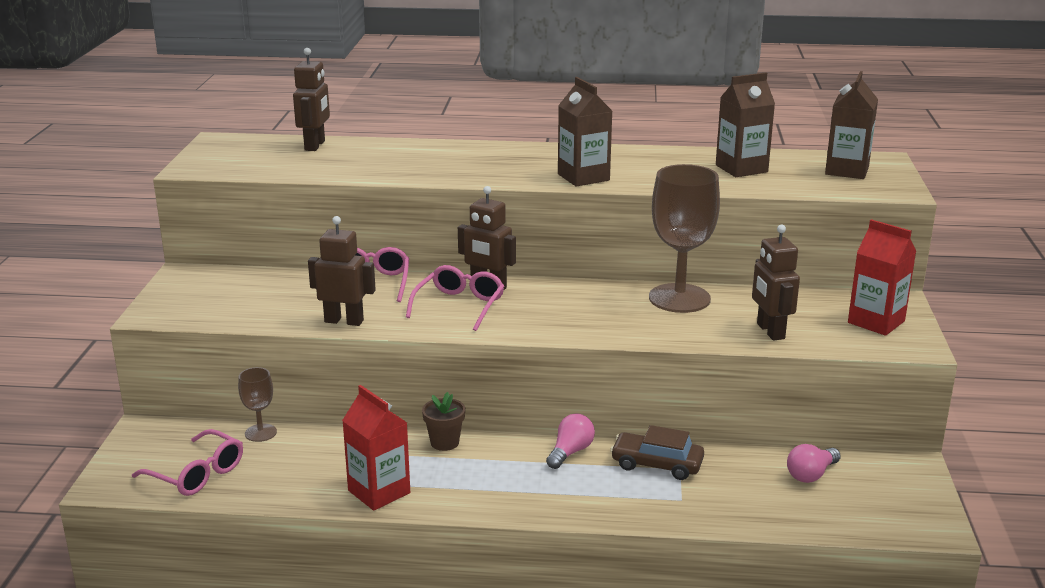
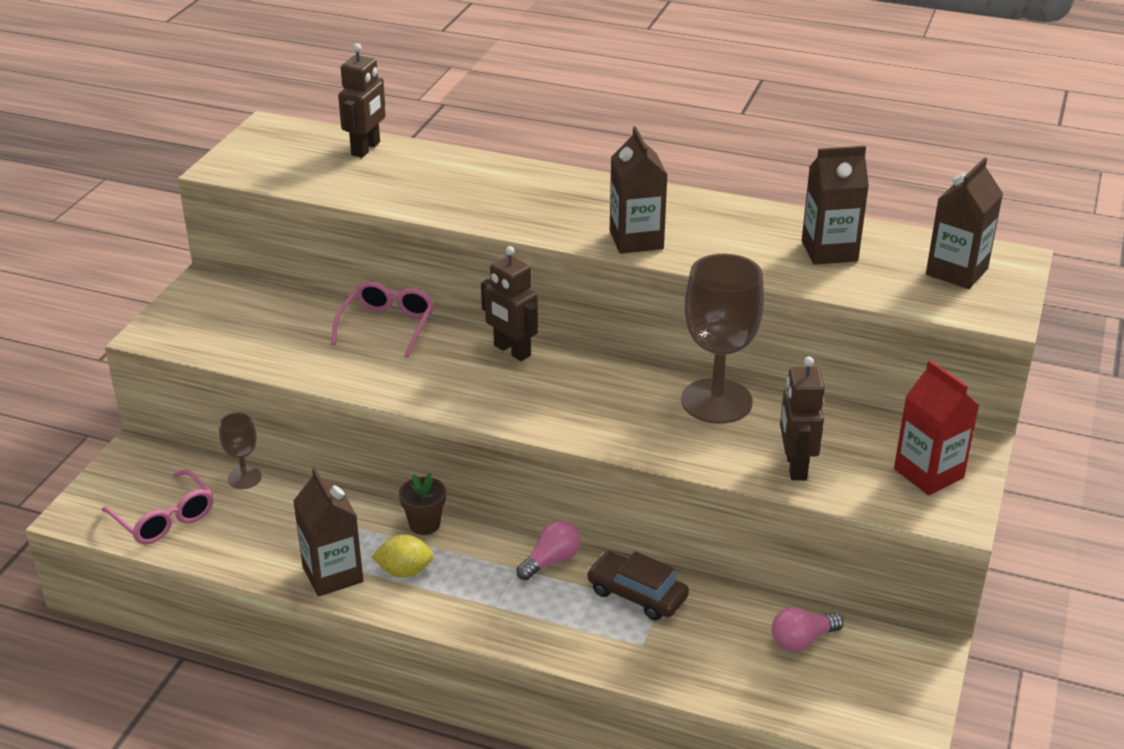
camera: 15 degrees right, 10 degrees up
(344, 321) = (339, 375): brown robot -> none
(379, 492) = (332, 574): red carton -> brown carton
(444, 479) = (404, 571): none -> yellow lemon
(459, 306) = (468, 373): pink glasses -> none

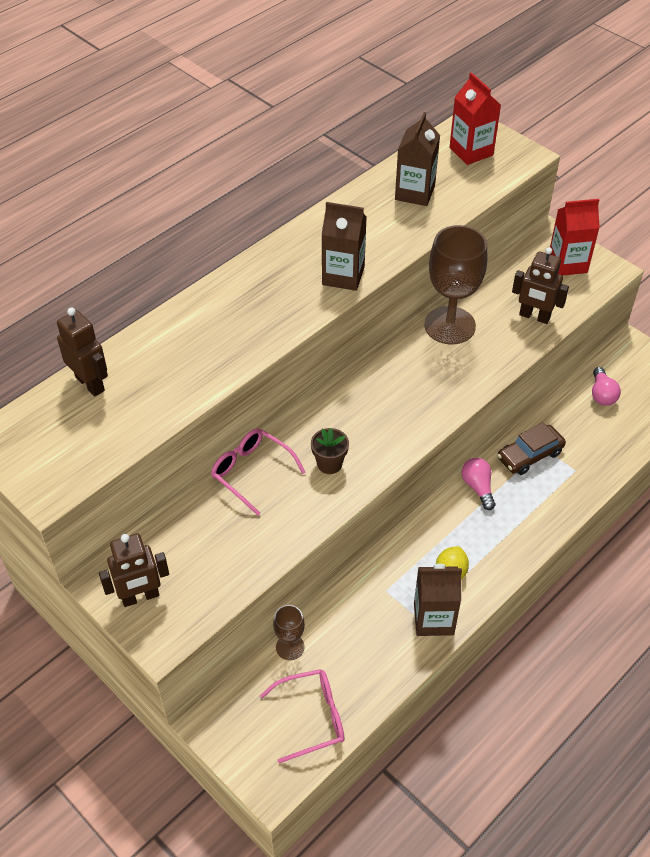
camera: 65 degrees left, 15 degrees up
(424, 524) = (405, 546): brown flower pot -> brown flower pot (329, 464)
(511, 351) = (330, 409): brown robot -> brown robot (140, 597)
(956, 272) = (471, 151): brown carton -> red carton

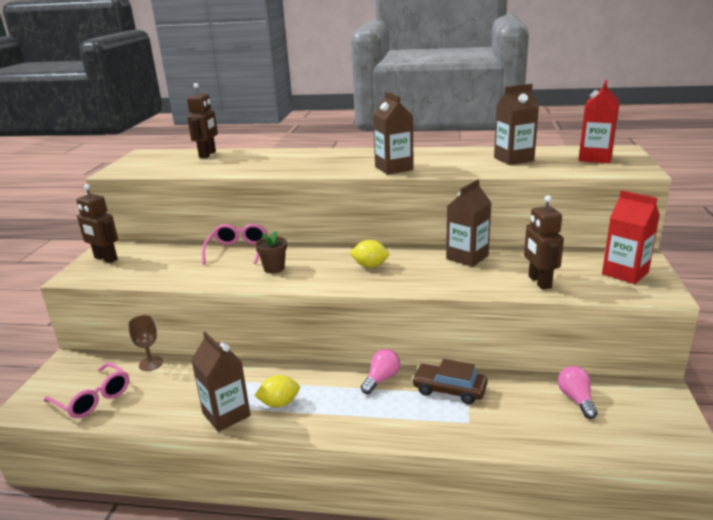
camera: 55 degrees right, 25 degrees down
(398, 395) = (370, 266): none -> yellow lemon
(449, 325) = (467, 257): brown goblet -> brown carton
(602, 394) = (576, 399): pink light bulb -> pink light bulb turned 120 degrees clockwise

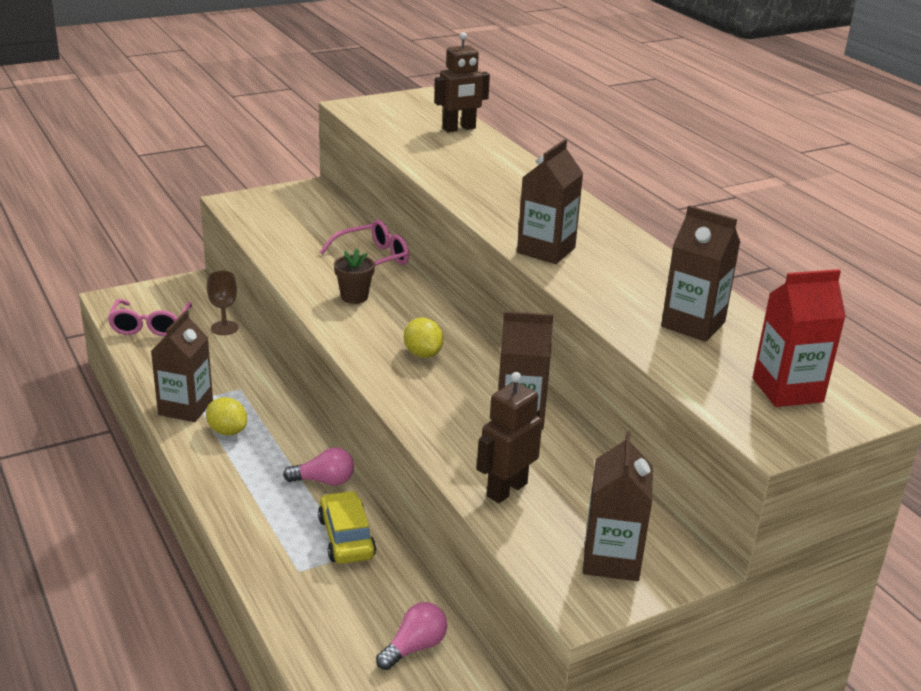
camera: 50 degrees right, 5 degrees up
(105, 259) = (280, 199): brown robot -> none
(449, 390) = (346, 537): brown car -> yellow car
(625, 273) = (611, 559): red carton -> brown carton

